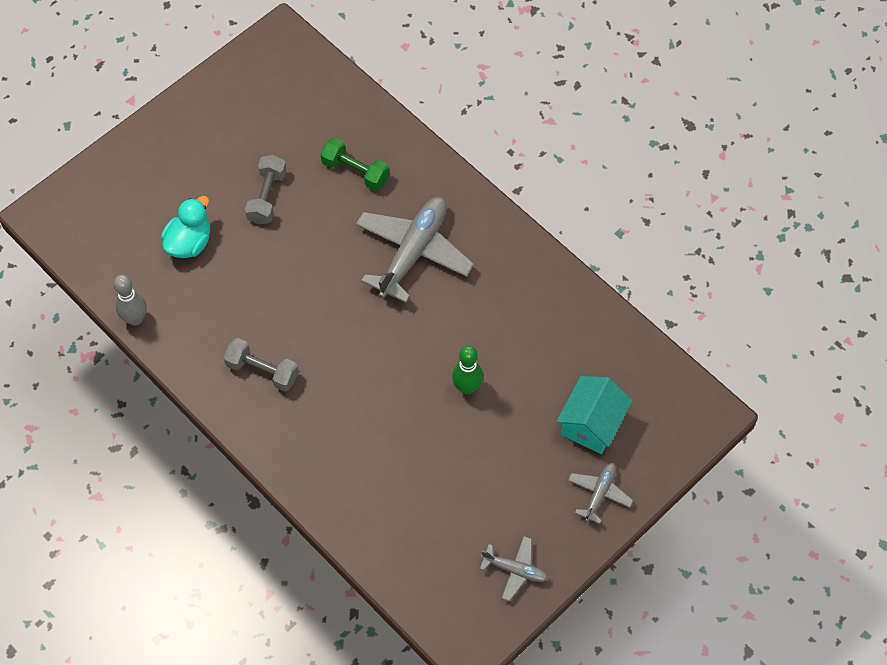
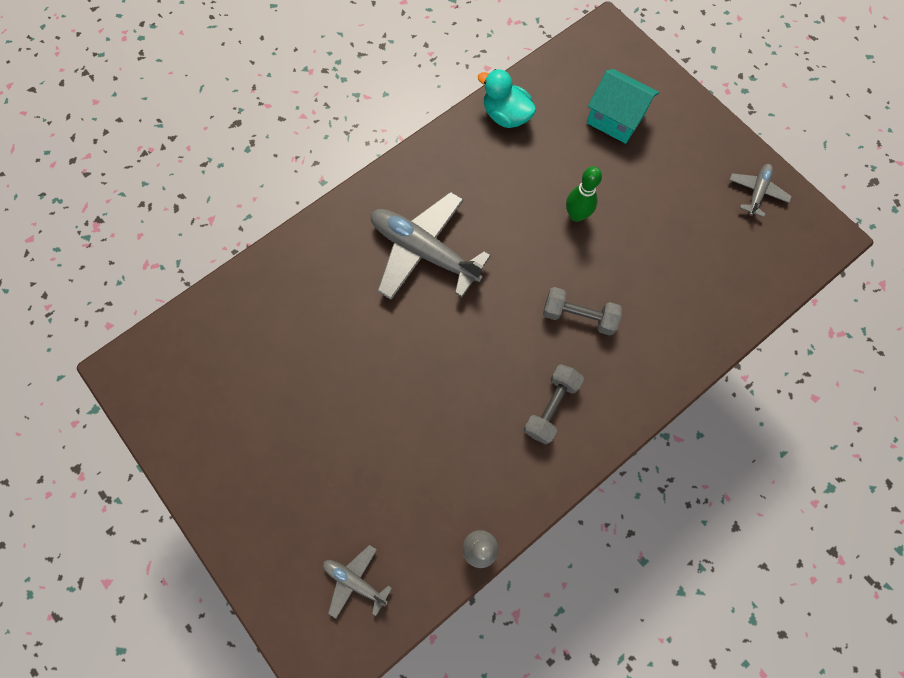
camera: 85 degrees left, 10 degrees up
(189, 243) = (386, 482): turquoise duck -> turquoise duck (506, 116)
(267, 197) = (338, 394): grey dumbbell -> grey dumbbell (578, 316)
(355, 171) = (319, 300): green dumbbell -> none
(599, 494) = (682, 120): grey plane -> grey plane (355, 581)

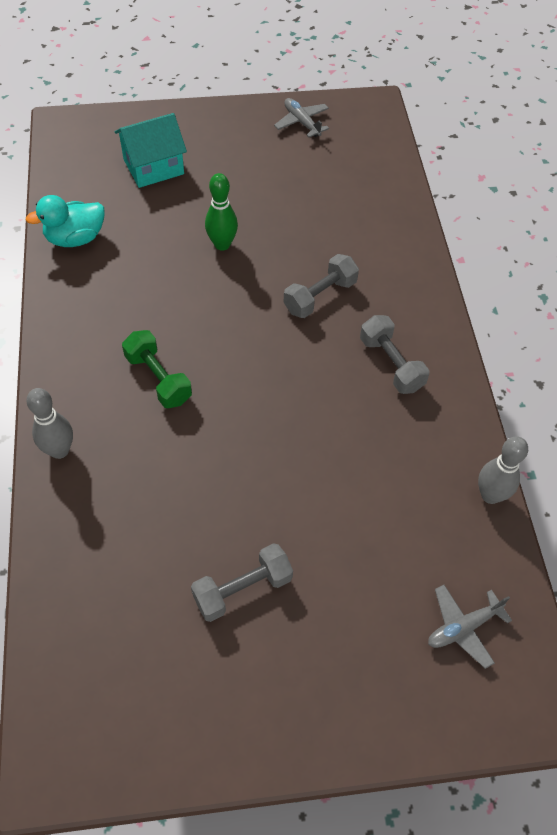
camera: 60 degrees left, 15 degrees down
(297, 410) = (242, 589): none -> grey dumbbell
(328, 229) = (59, 450): none -> grey bowling pin
(424, 251) = (158, 379): grey plane -> green dumbbell

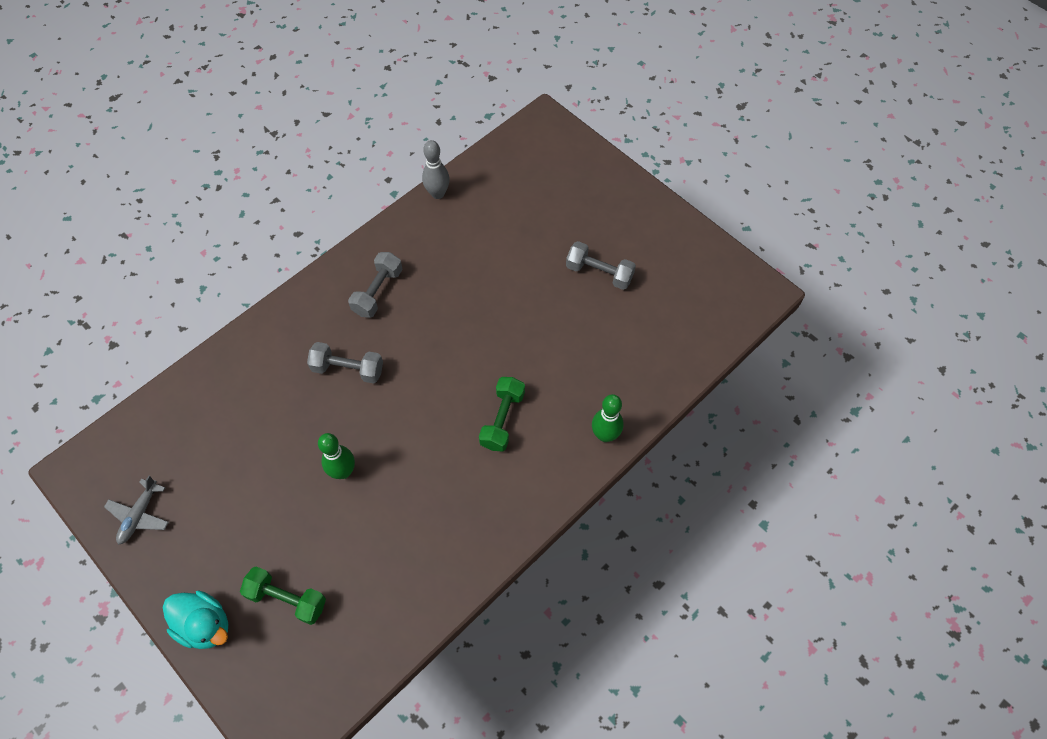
camera: 125 degrees left, 5 degrees up
(59, 450) = (605, 435): grey bowling pin -> green bowling pin
(75, 238) = (420, 591): turquoise duck -> turquoise duck (205, 625)
(153, 167) = (287, 599): turquoise house -> green dumbbell
(463, 627) = (530, 168): grey plane -> none

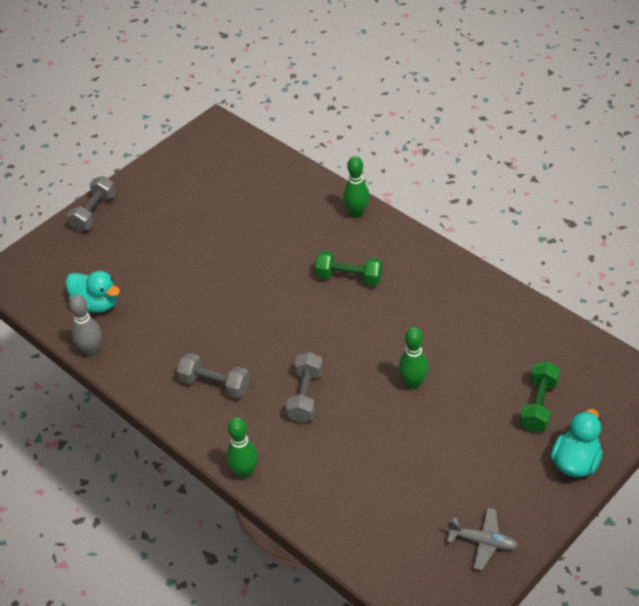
camera: 90 degrees left, 15 degrees down
(271, 315) = (244, 472): none -> green bowling pin
(495, 194) = (96, 304): none -> turquoise duck
(599, 273) = (194, 224): grey dumbbell -> grey dumbbell (94, 213)

